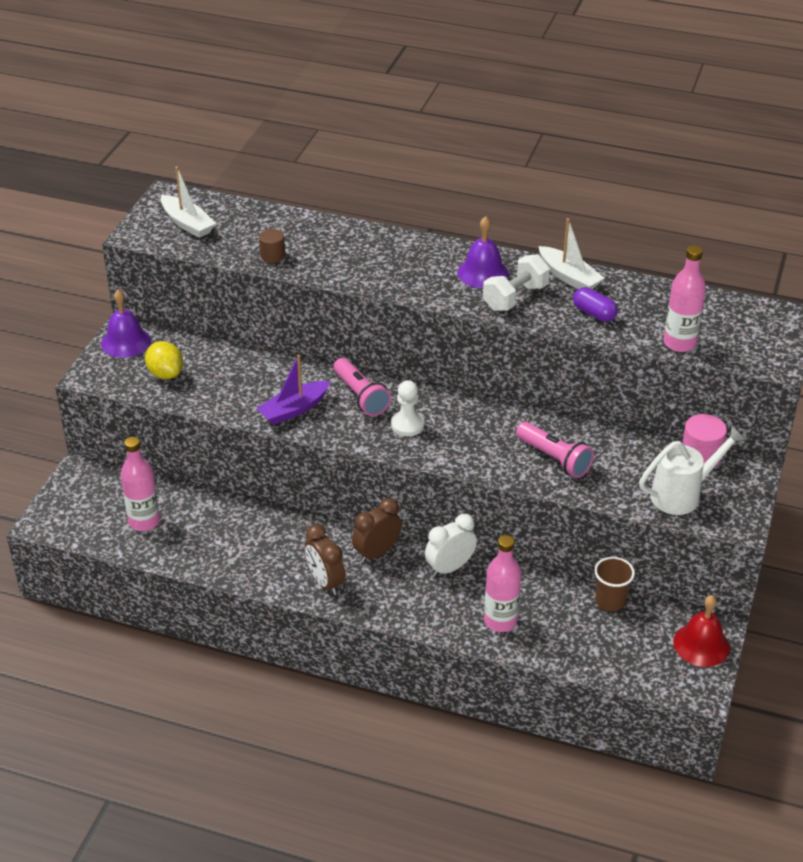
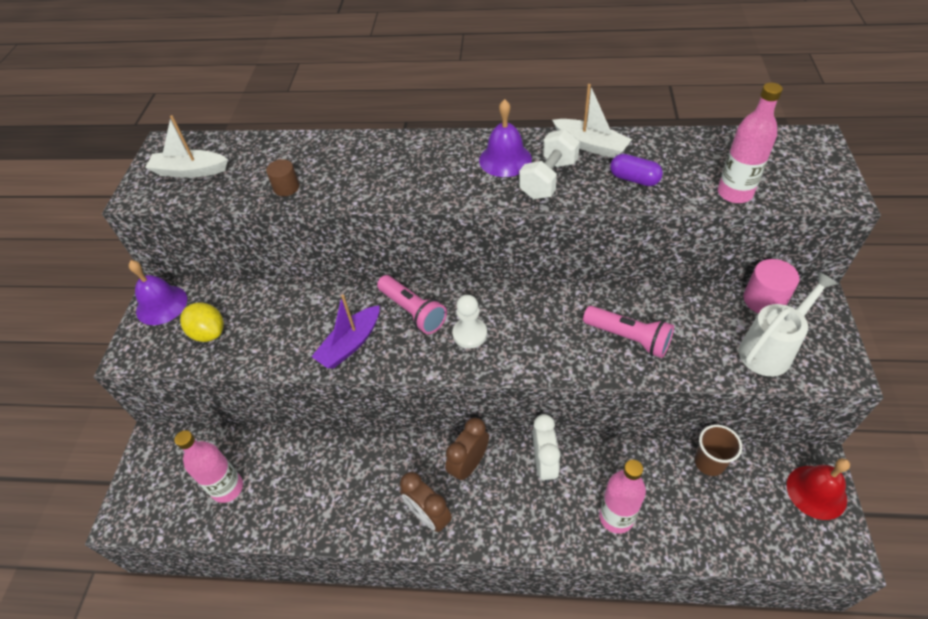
camera: 10 degrees left, 10 degrees up
(187, 224) = (190, 171): white boat -> white boat turned 150 degrees clockwise
(450, 568) = (544, 464): white clock -> white clock turned 135 degrees clockwise

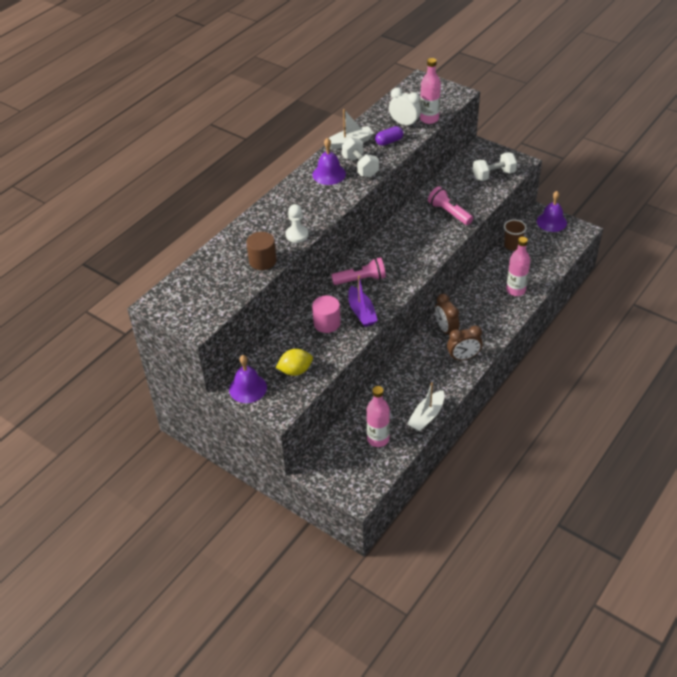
camera: 60 degrees left, 5 degrees down
(190, 171) = (199, 298): white boat -> white boat (426, 416)
(286, 187) = (262, 261): brown cylinder -> brown cylinder, size x1.54
(470, 334) = (397, 264): white pawn -> white pawn (297, 235)
(544, 464) = (468, 301): white clock -> white clock (404, 124)
(629, 338) = (449, 213): pink flashlight -> pink flashlight turned 105 degrees counterclockwise
(764, 300) = (466, 161): pink cylinder -> pink cylinder (327, 323)
(770, 350) = (493, 175): white watering can -> white dumbbell
(816, 492) = (551, 222): red bell -> purple bell

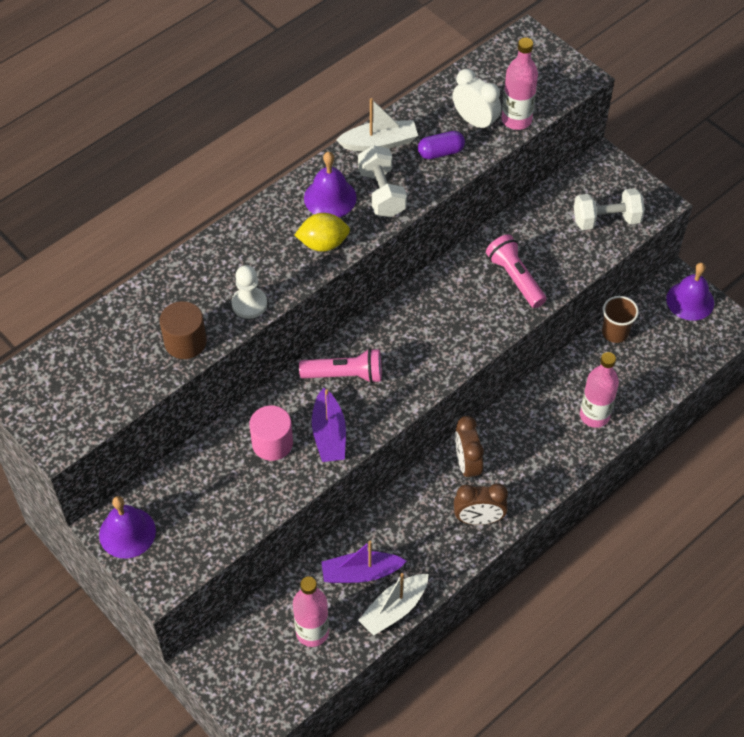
camera: 10 degrees right, 10 degrees up
(295, 371) = (203, 517): yellow lemon -> yellow lemon (323, 244)
(398, 400) = (361, 573): none -> purple boat

